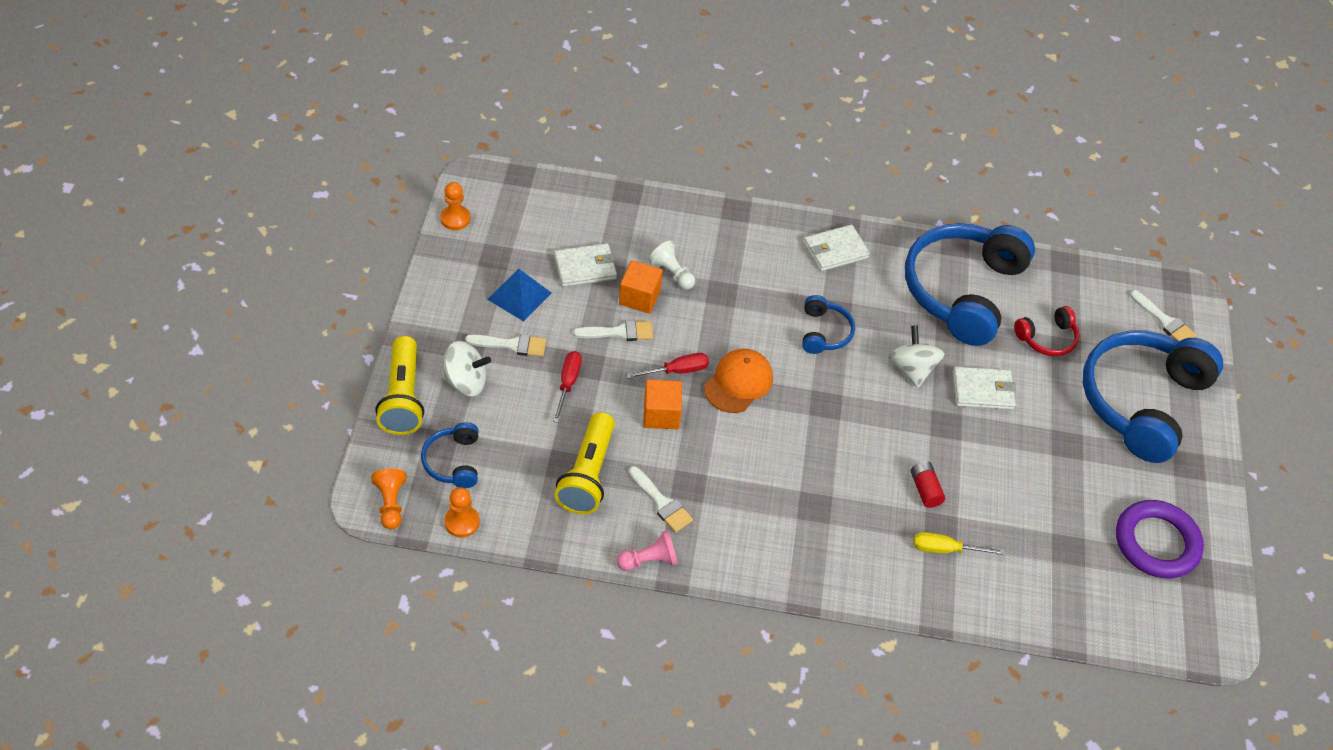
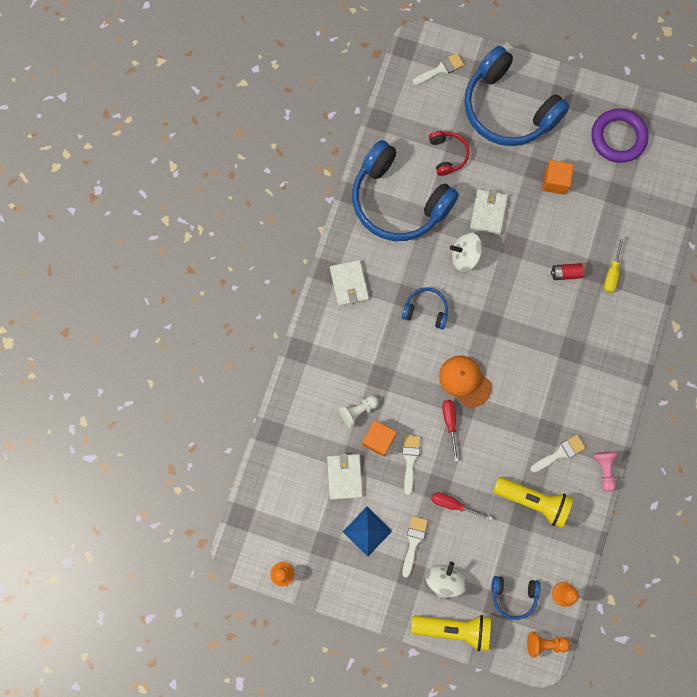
camera: 75 degrees left, 25 degrees up
(661, 414) = (487, 441): orange cube -> orange cube (555, 181)

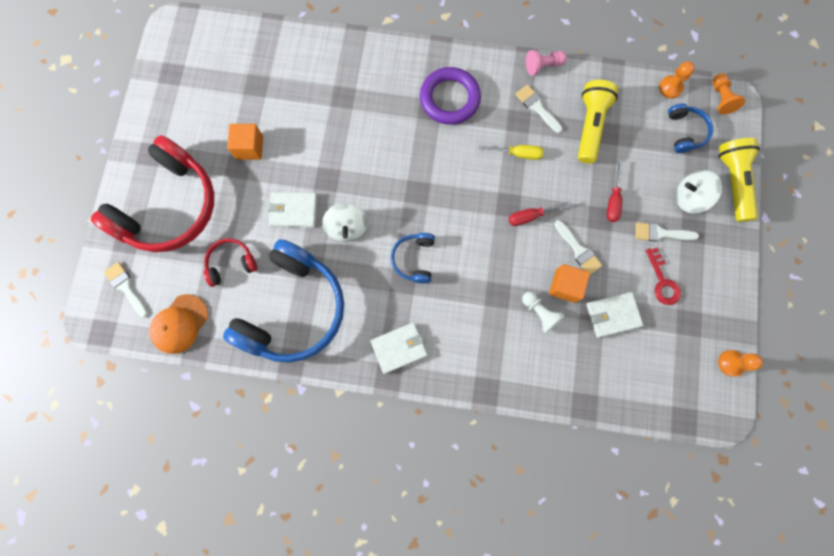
camera: 100 degrees left, 0 degrees up
(367, 531) = (662, 282): blue pyramid -> red key
(410, 460) = (578, 250): white brush -> white brush turned 120 degrees counterclockwise
(465, 381) = (483, 208): orange cap -> orange cap (179, 324)
(508, 109) = (169, 206): blue headphones -> red headphones
(565, 273) = (350, 125): red battery -> none
(612, 273) = (342, 81): yellow screwdriver -> yellow screwdriver (517, 154)
(618, 137) = (192, 92): purple ring -> purple ring (449, 99)

